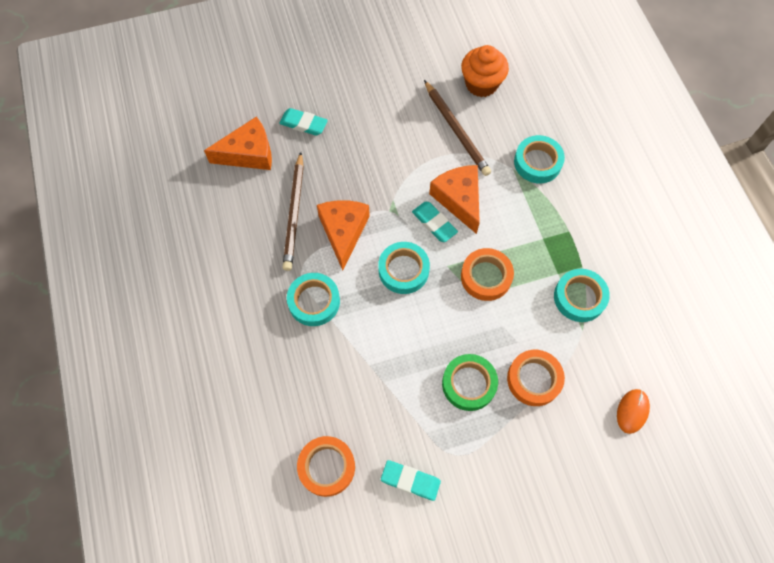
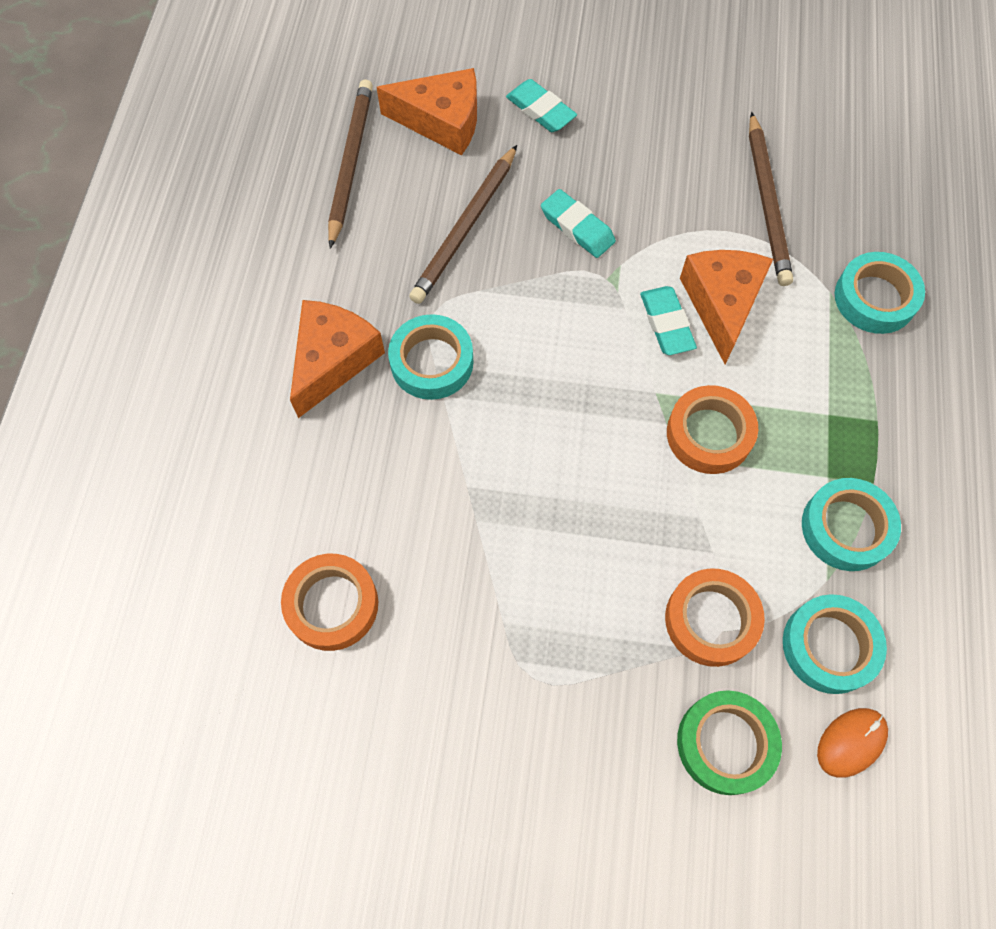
camera: 25 degrees right, 0 degrees up
(206, 201) = (350, 163): none -> brown pencil
(343, 232) = (523, 282): orange cheese -> orange cheese (333, 360)
(403, 270) = (586, 372): turquoise tape -> turquoise tape (829, 646)
(410, 481) = (444, 683): turquoise eraser -> turquoise eraser (577, 227)
(469, 384) = (604, 581): green tape -> green tape (725, 743)
(481, 84) = (839, 151): orange cupcake -> none

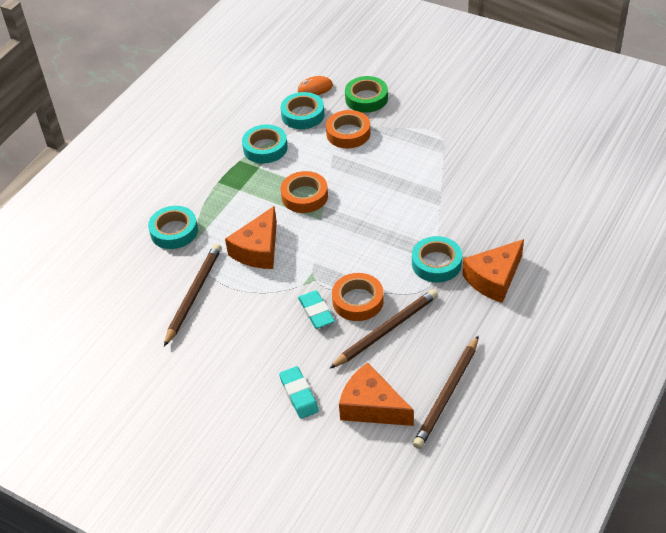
camera: 155 degrees left, 20 degrees down
(332, 604) = (523, 177): orange tape -> orange tape (358, 301)
(666, 323) = (295, 248): turquoise eraser -> none

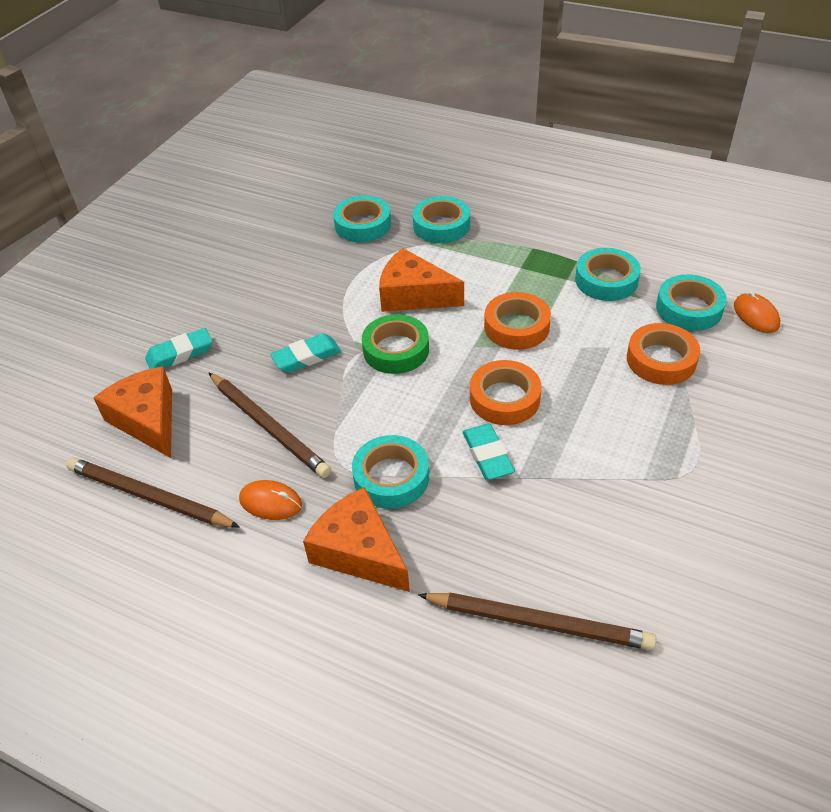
camera: 85 degrees right, 0 degrees up
(157, 281) = (363, 225): none -> turquoise tape
(193, 294) = (341, 253): brown pencil -> brown pencil (538, 622)
(358, 301) = (322, 395): orange tape -> orange tape (504, 398)
(366, 98) = (753, 374): green tape -> green tape (396, 350)
(371, 406) = (148, 420): orange cheese -> orange cheese turned 60 degrees counterclockwise
(421, 217) = (487, 455): none -> turquoise eraser
(454, 324) = (271, 502): none -> orange mouse

